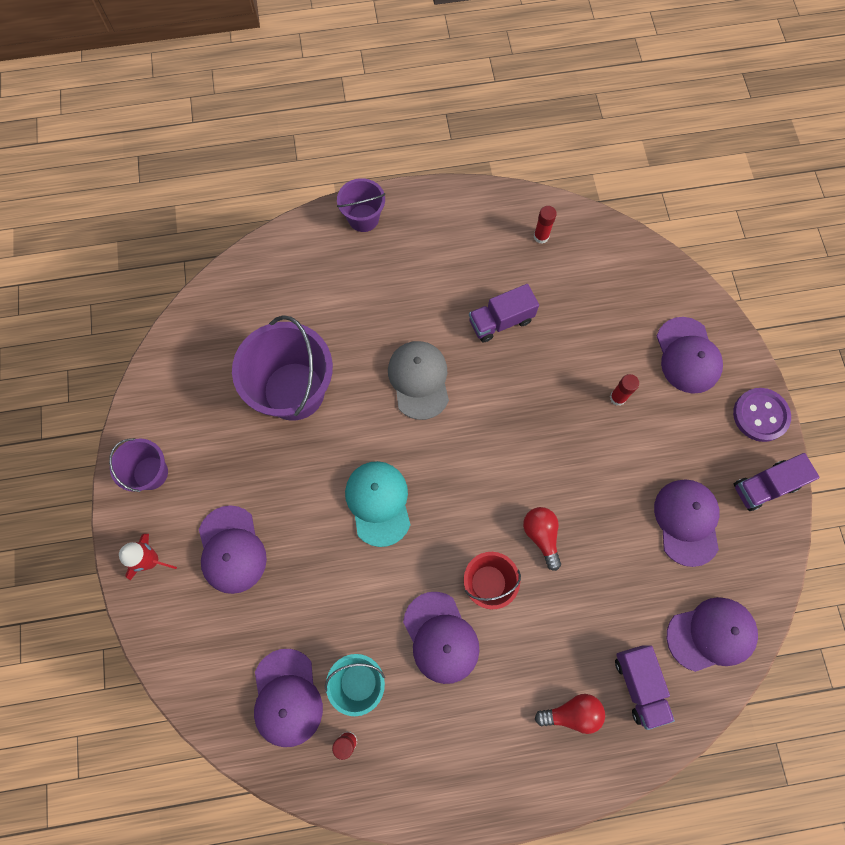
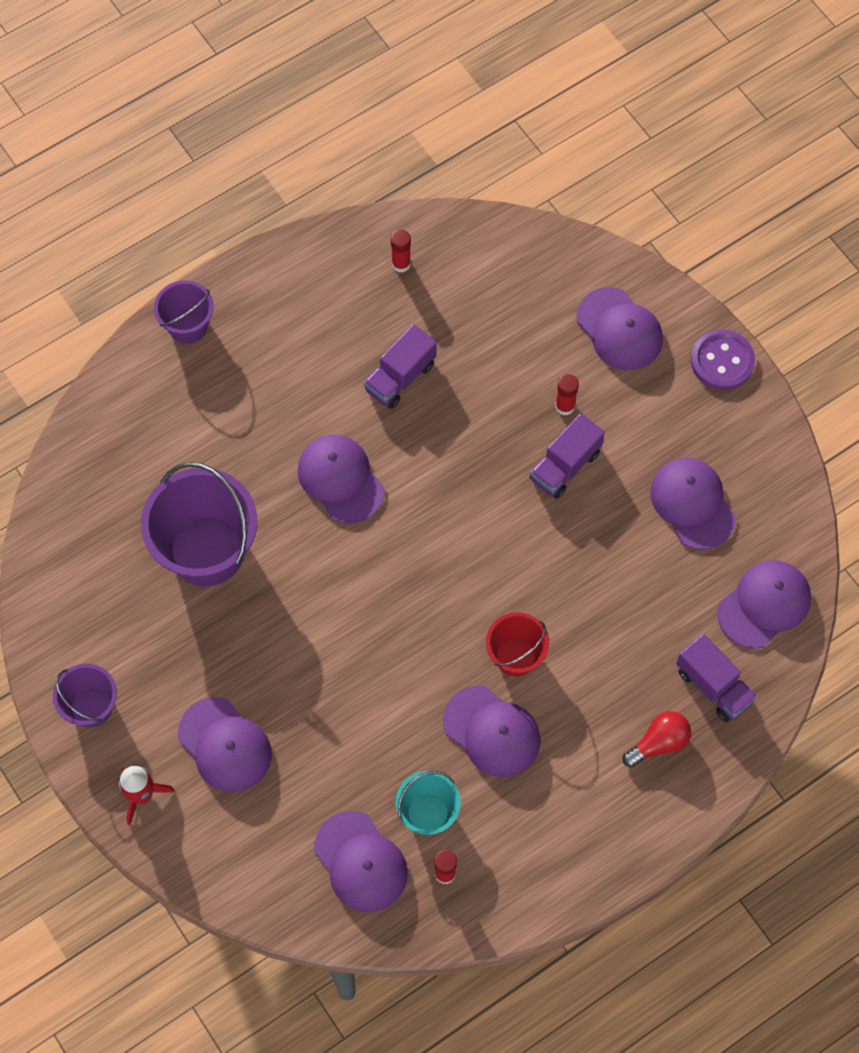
camera: 25 degrees left, 5 degrees down
(378, 503) = (360, 627): turquoise cap -> none
(419, 380) = (340, 479): grey cap -> purple cap
(541, 536) = (549, 584): red light bulb -> none
(765, 486) = (757, 433): purple truck -> purple truck (565, 466)

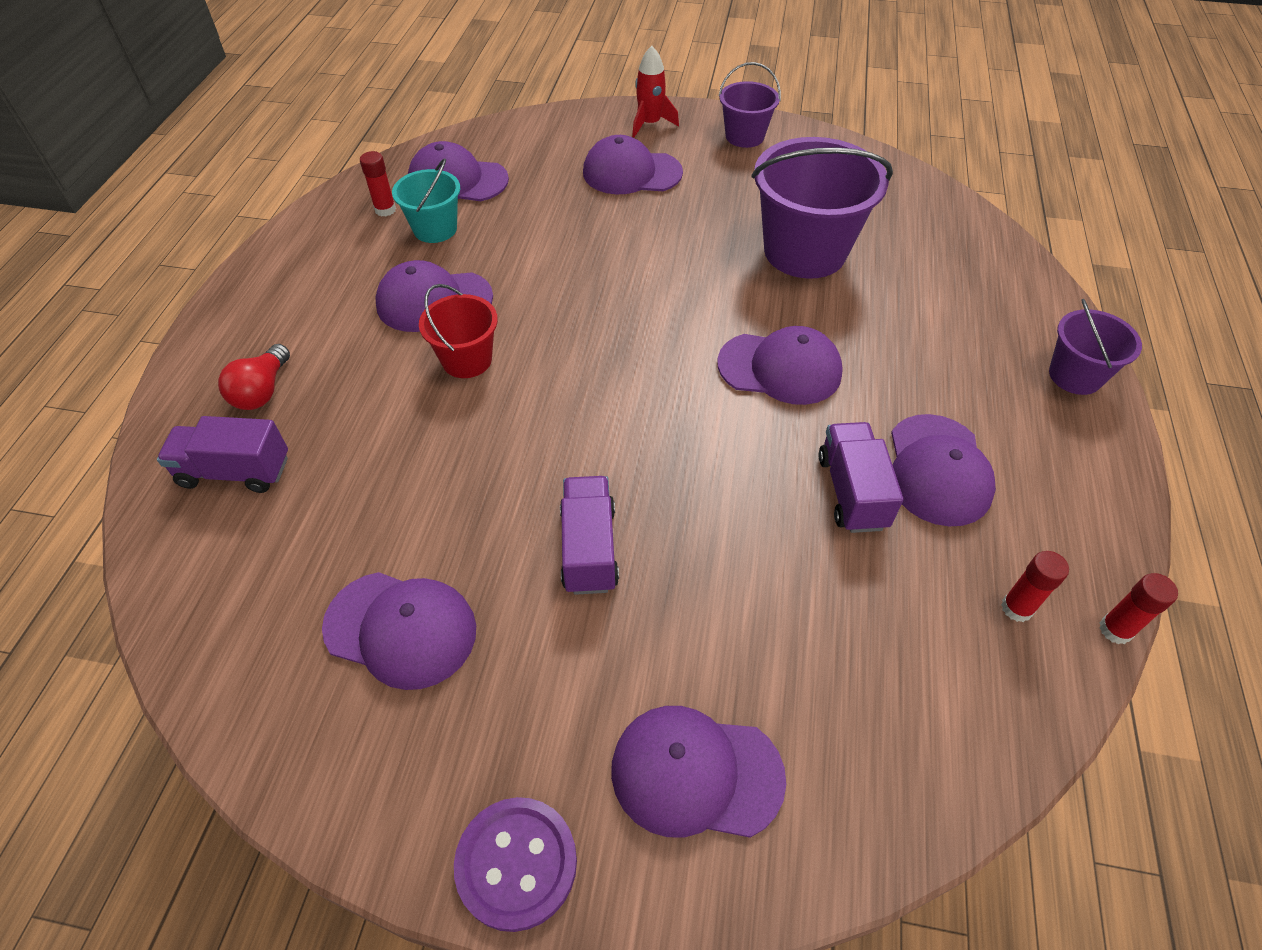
camera: 135 degrees right, 15 degrees down
(565, 406) = (657, 611): red glue stick -> red glue stick (1115, 630)
(764, 605) = (224, 588): purple cap -> purple cap (938, 470)

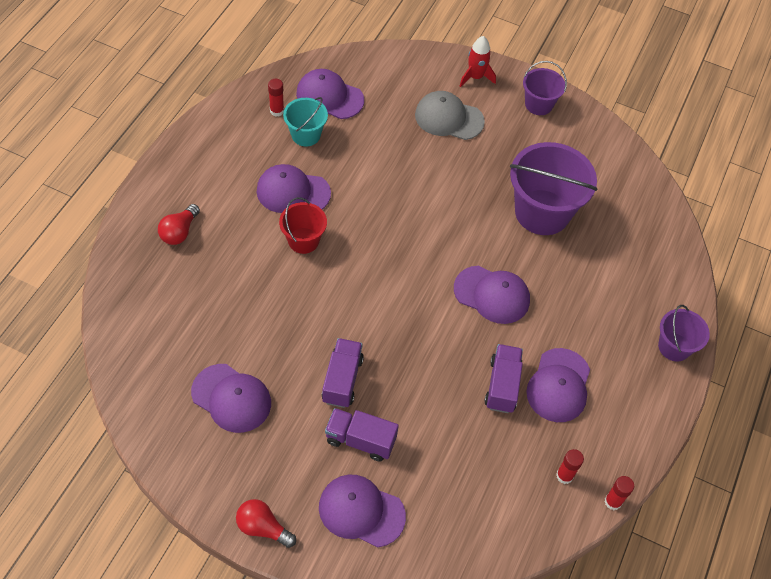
camera: 10 degrees right, 5 degrees up
(235, 471) = (157, 282): purple truck -> purple truck (360, 440)
(516, 863) = (263, 527): purple button -> red light bulb
(631, 173) = (449, 118): purple cap -> grey cap

